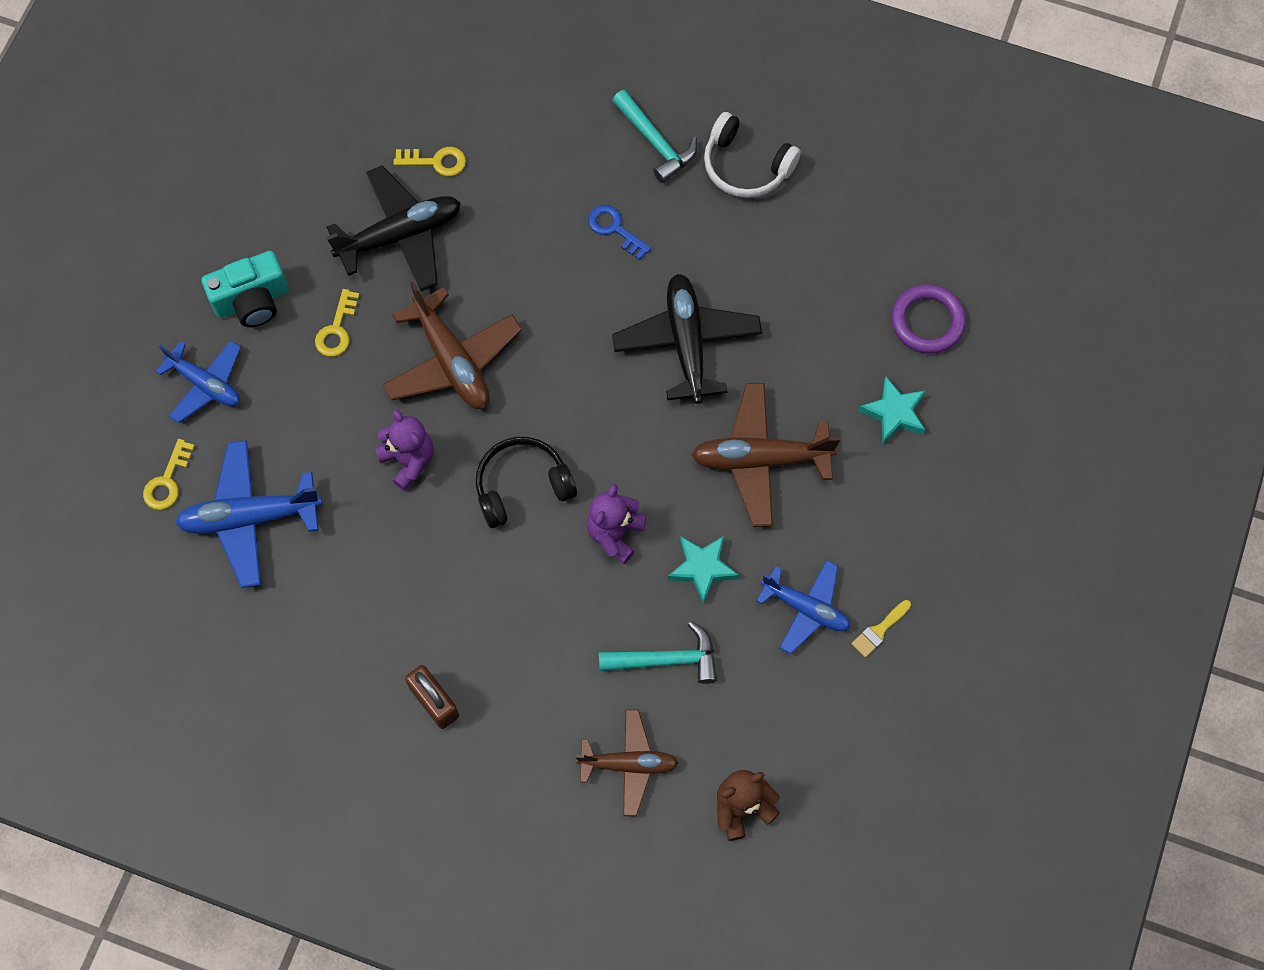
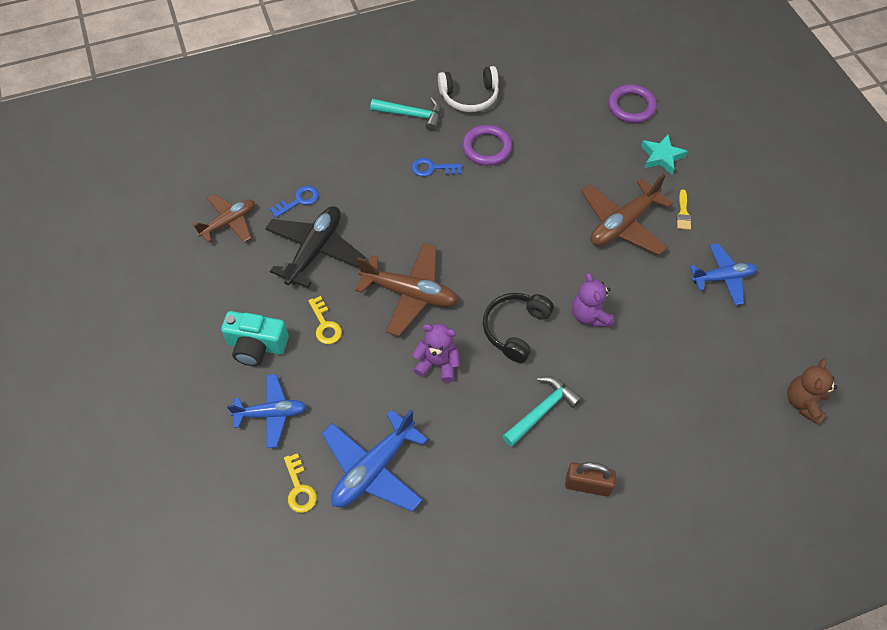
camera: 40 degrees left, 10 degrees down
(252, 300) = (256, 346): turquoise camera -> turquoise camera turned 75 degrees clockwise
(436, 161) = (299, 200): yellow key -> blue key
(628, 764) = (725, 429): brown plane -> brown plane (229, 222)
(666, 659) = (684, 358): turquoise hammer -> turquoise hammer (542, 410)
(687, 343) = (527, 196): black plane -> none
(700, 248) = (487, 148): none -> purple ring
(702, 568) = (652, 298): turquoise star -> none
(879, 630) = (767, 261): yellow brush -> yellow brush (683, 213)

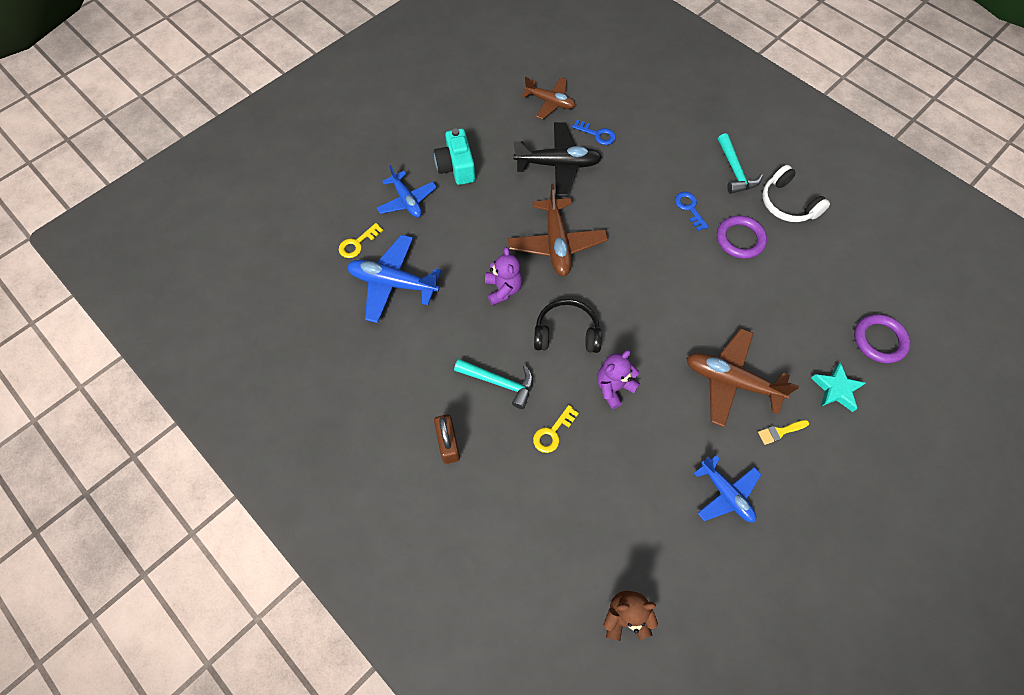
camera: 65 degrees right, 5 degrees up
(325, 325) = (497, 200): yellow key -> yellow key (552, 432)

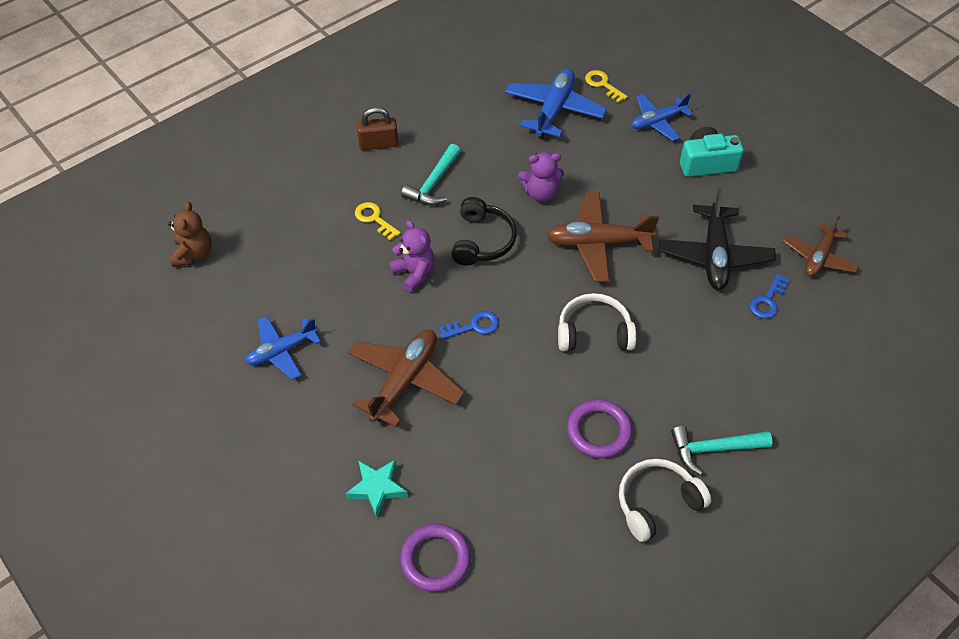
camera: 95 degrees right, 10 degrees down
(650, 244) = (594, 332): none -> white headphones
(689, 208) = (648, 383): blue key -> blue key (474, 326)
(780, 431) = (337, 416): yellow brush -> none

